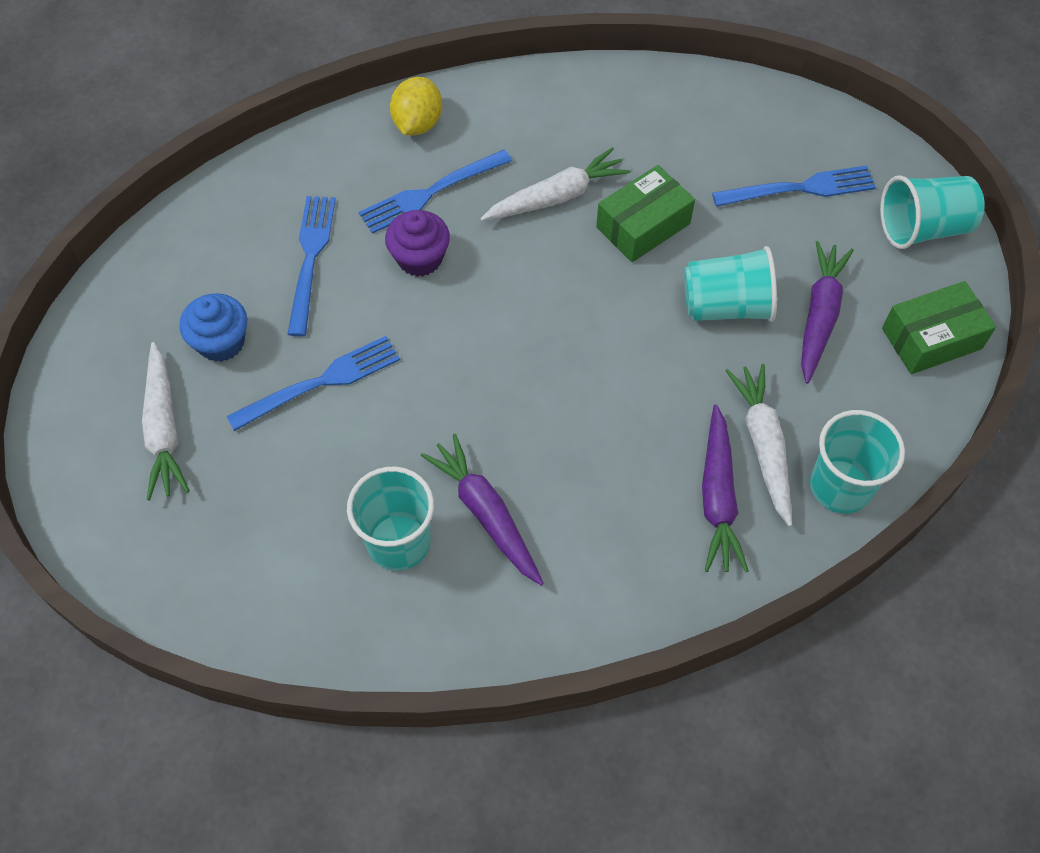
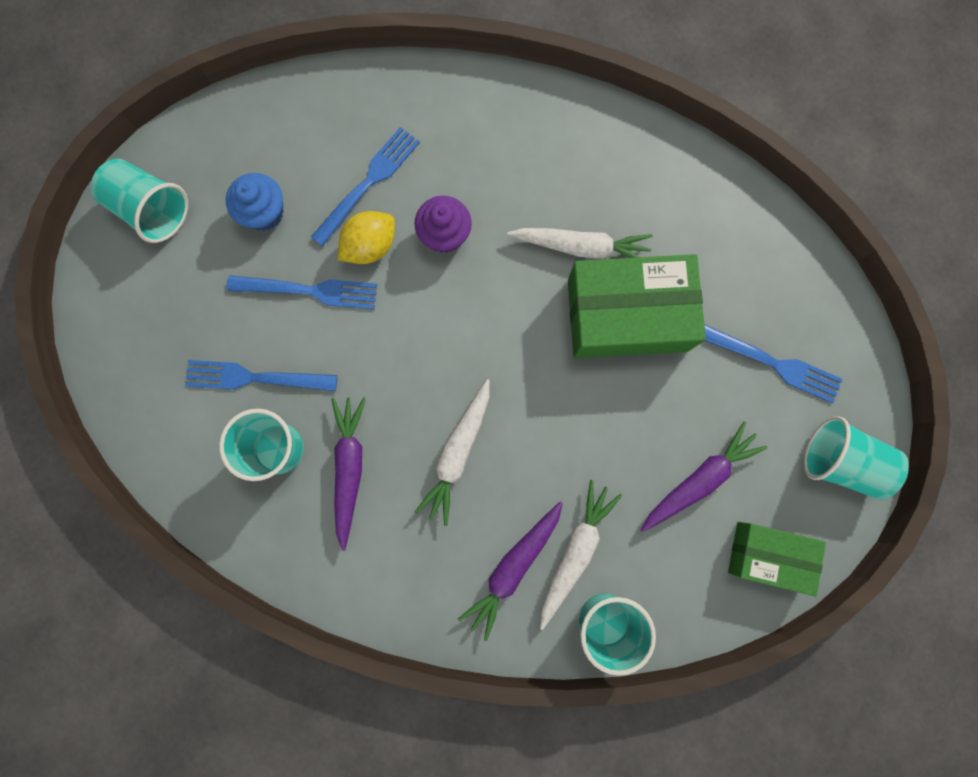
camera: 35 degrees right, 20 degrees up
(164, 429) = (185, 256): white carrot -> white carrot (457, 453)
(417, 124) = (524, 113): yellow lemon -> yellow lemon (370, 246)
(431, 193) = (492, 182): blue fork -> blue fork (255, 378)
(643, 225) = (627, 315): green box -> green box, size x1.65
(726, 306) = (636, 424): turquoise cup -> turquoise cup (152, 209)

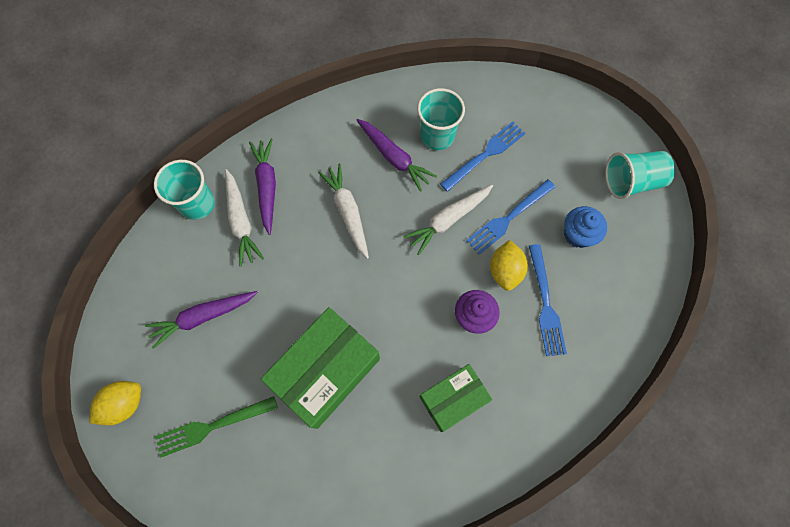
camera: 135 degrees right, 10 degrees down
(581, 247) = (390, 386): white carrot -> white carrot (448, 220)
(699, 479) = (203, 317): purple carrot -> purple carrot turned 60 degrees clockwise
(768, 555) = (131, 312): green box -> green box (453, 399)
(772, 363) = (212, 426): blue fork -> green fork
(840, 462) = (124, 404): turquoise cup -> yellow lemon

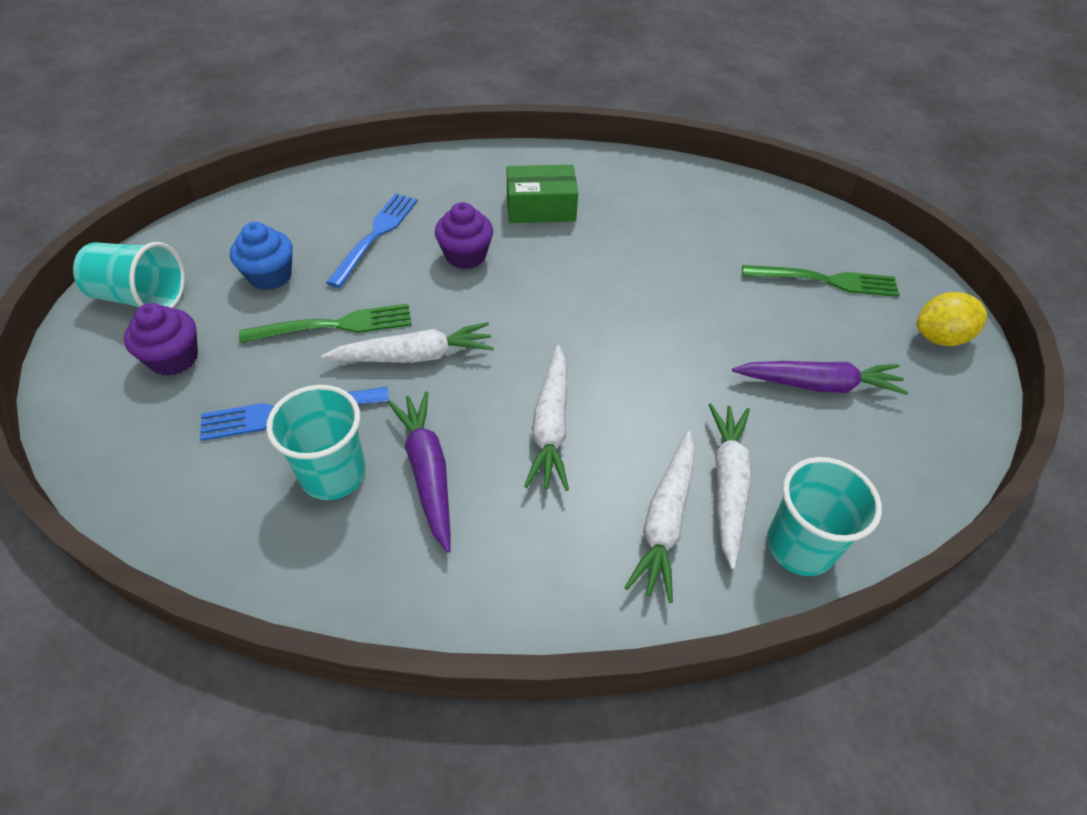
camera: 155 degrees left, 20 degrees down
(267, 187) = (665, 520): purple carrot -> white carrot
(325, 371) = (671, 276): green box -> none
(505, 271) = (392, 278): yellow lemon -> none
(509, 218) = (334, 325): blue fork -> green fork
(571, 155) = (174, 358): none -> purple cupcake

